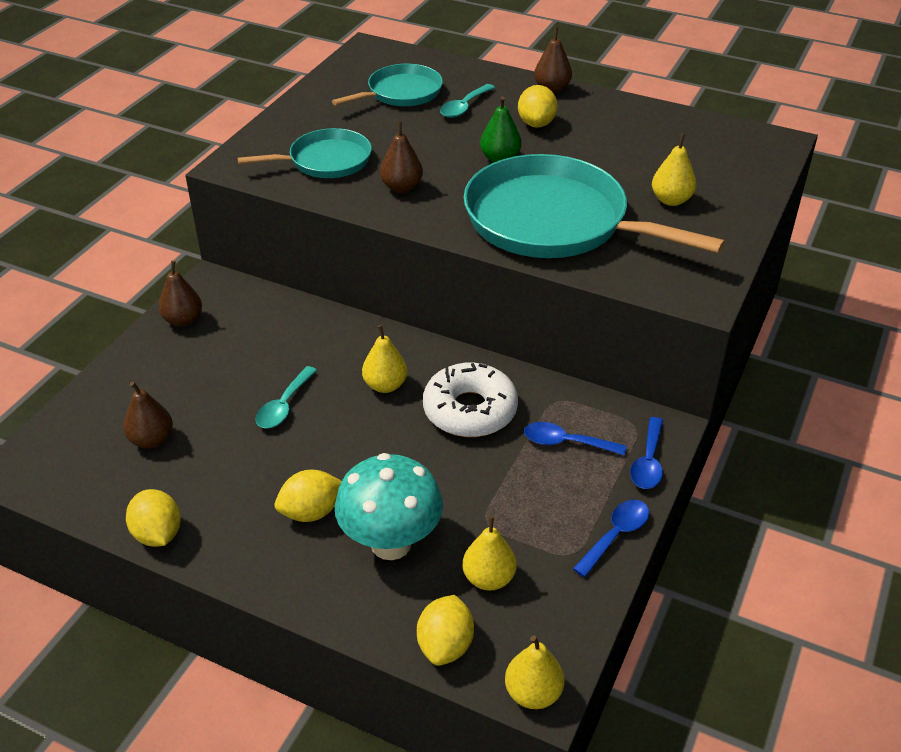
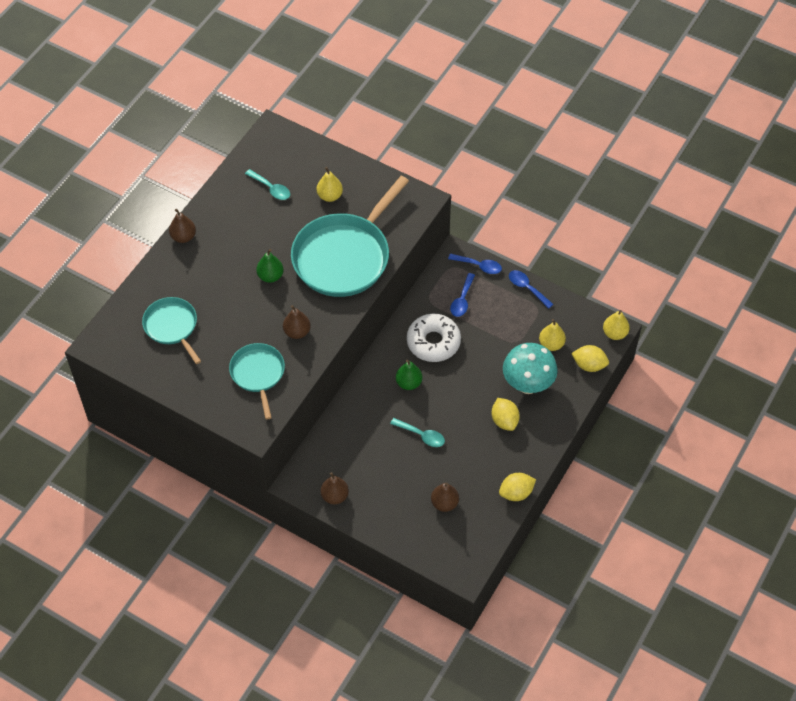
camera: 85 degrees left, 15 degrees up
(385, 385) = (408, 383): yellow pear -> green pear
(464, 107) = (200, 290): turquoise spoon -> turquoise spoon (271, 188)
(536, 123) = (229, 251): yellow lemon -> none

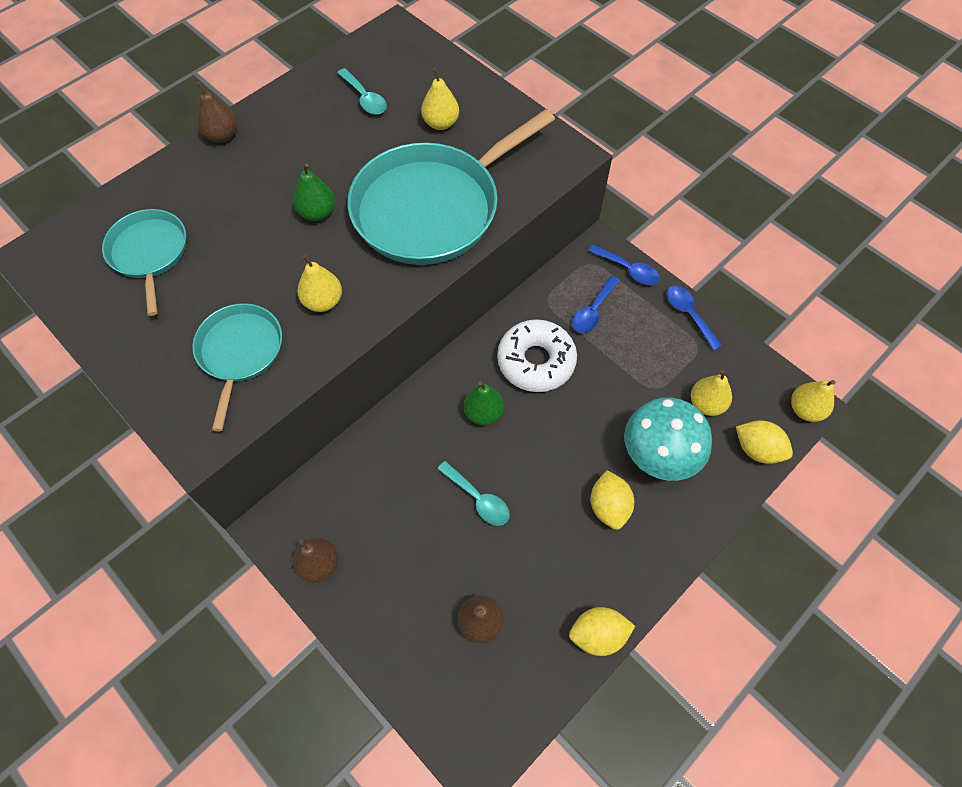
camera: 15 degrees right, 5 degrees up
(297, 332) = (323, 301): brown pear -> yellow pear

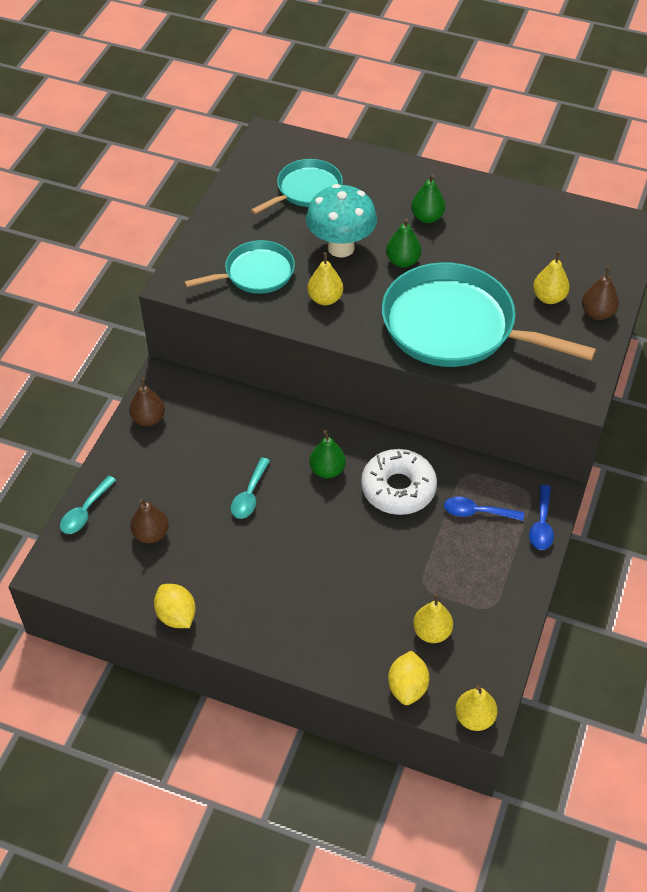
camera: 65 degrees right, 10 degrees down
(222, 136) = (437, 177): brown pear -> brown pear (597, 313)
(271, 167) = (427, 217): none -> green pear
(365, 98) = (539, 240): turquoise spoon -> turquoise spoon (85, 511)
(609, 506) = (289, 587): yellow lemon -> none
(657, 458) = (355, 609): turquoise mushroom -> turquoise mushroom (341, 247)
(689, 314) = (522, 589): blue spoon -> none

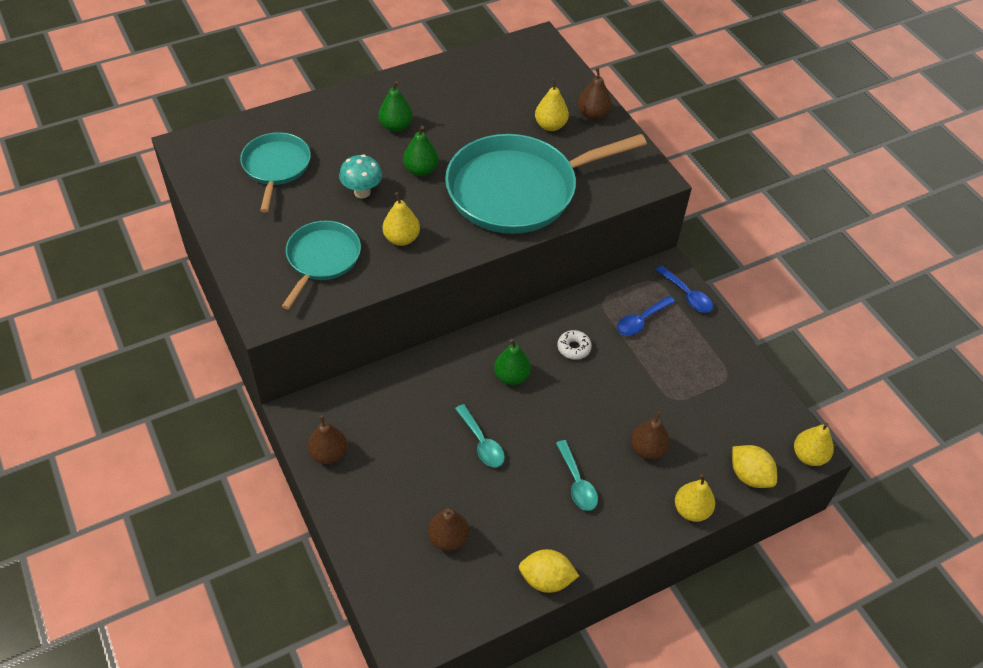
camera: 50 degrees left, 0 degrees up
(85, 511) = (373, 570): turquoise spoon -> turquoise spoon (577, 483)
(341, 247) = (362, 192): turquoise mushroom -> turquoise mushroom, size x0.59
(356, 601) = (647, 449): none -> brown pear
(398, 488) = (573, 348): white donut -> white donut, size x0.47
(432, 632) = (716, 425): yellow pear -> yellow pear (691, 510)

